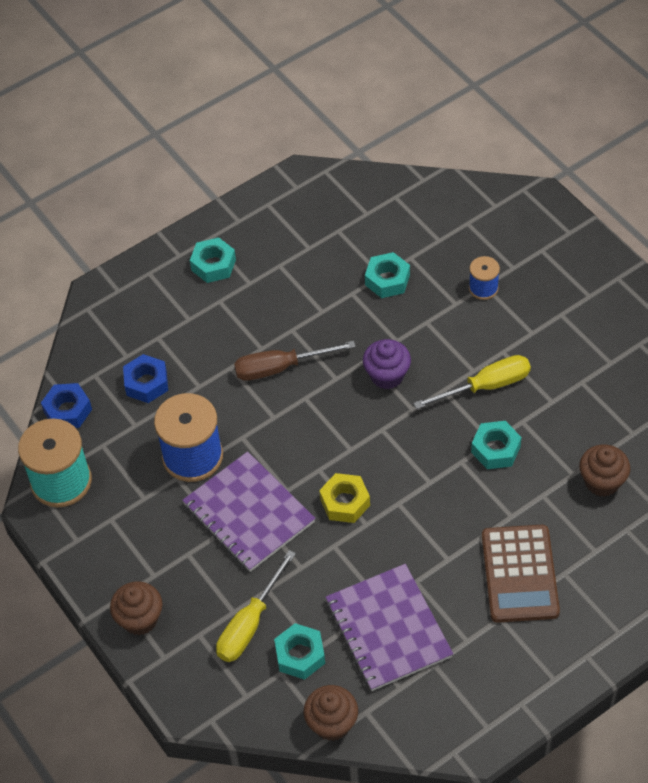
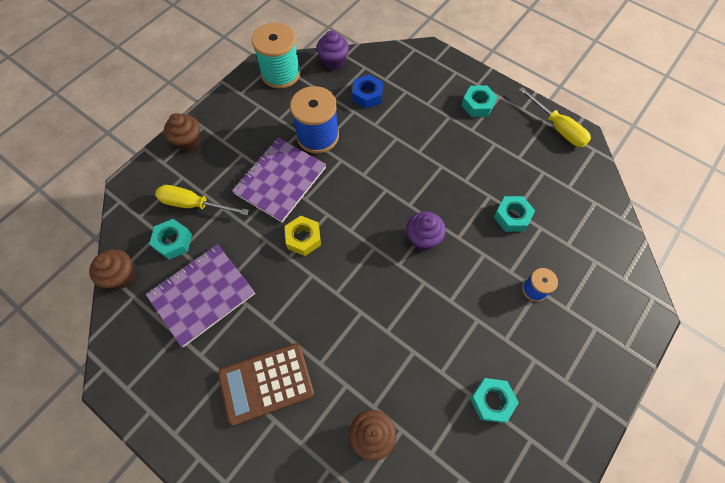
camera: 70 degrees right, 10 degrees up
(68, 411) = (333, 61): blue nut -> purple cupcake
(280, 368) = (406, 167): brown screwdriver -> none
(486, 386) = (438, 314): yellow screwdriver -> yellow screwdriver (558, 128)
(495, 449) = (379, 336): turquoise nut -> turquoise nut (491, 401)

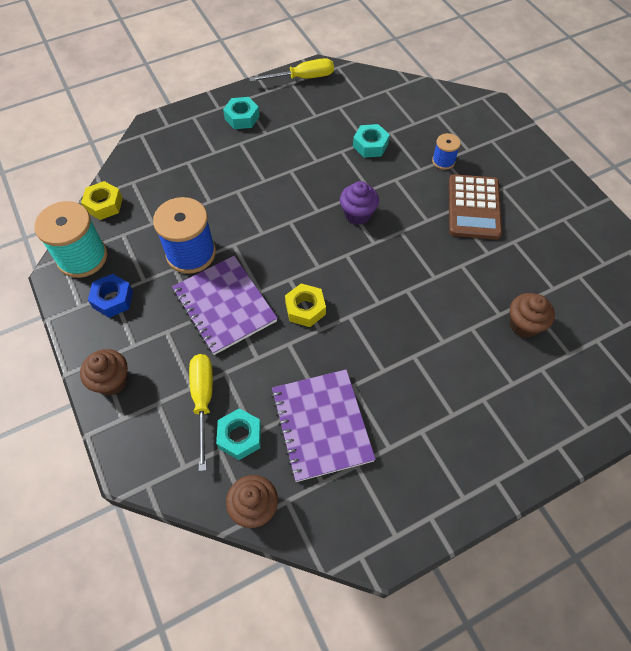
camera: 65 degrees left, 5 degrees down
(194, 204) = (203, 400): yellow screwdriver -> yellow screwdriver turned 135 degrees clockwise
(266, 383) = (444, 394): brown calculator -> brown calculator (473, 207)
(333, 61) = (104, 205): purple cupcake -> yellow nut
(367, 95) = (170, 193): blue nut -> blue nut (113, 299)
(491, 401) = (525, 229): turquoise nut -> none

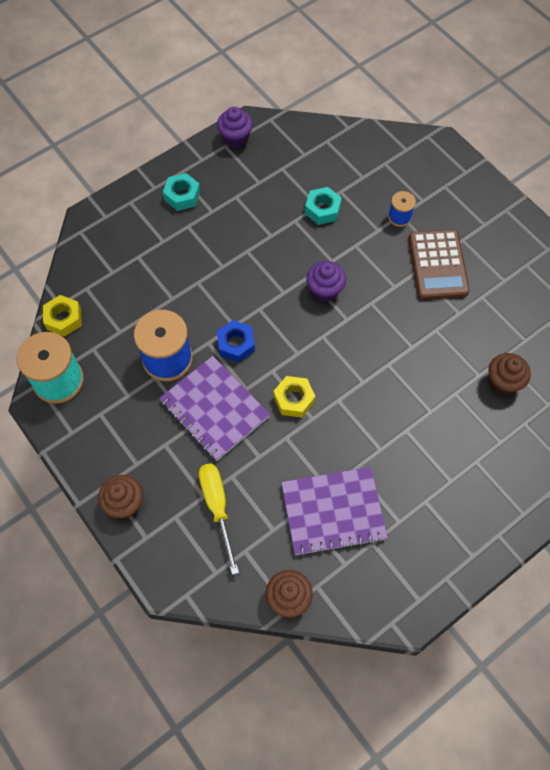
camera: 10 degrees left, 5 degrees up
(113, 299) = (102, 420): blue nut -> blue nut (236, 344)
(240, 436) = (260, 535): turquoise nut -> none
(302, 78) = (235, 138): yellow screwdriver -> purple cupcake
(321, 425) = (333, 512): purple notebook -> purple notebook turned 75 degrees counterclockwise

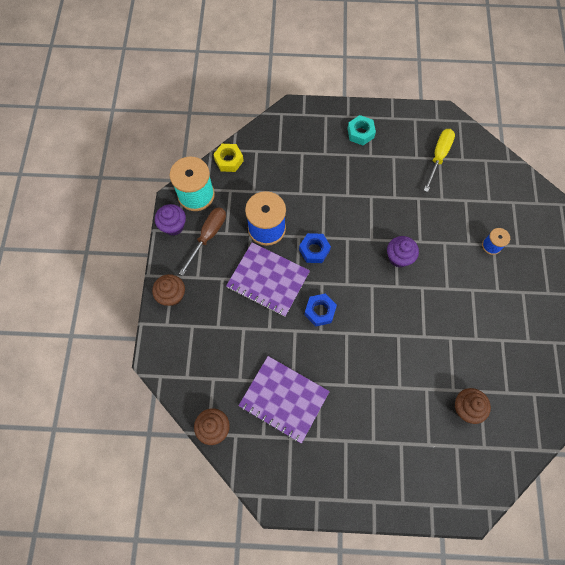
camera: 40 degrees right, 5 degrees up
(110, 413) = (208, 236): none -> brown screwdriver
(214, 409) = (268, 280): purple notebook -> purple notebook turned 60 degrees counterclockwise
(217, 507) = (220, 340): yellow screwdriver -> yellow screwdriver (438, 157)
(235, 138) = (425, 118): purple cupcake -> purple cupcake (173, 226)
(294, 399) = (320, 311): yellow nut -> blue nut
(322, 209) = (443, 204): turquoise nut -> none
(437, 265) = (489, 296): brown calculator -> none

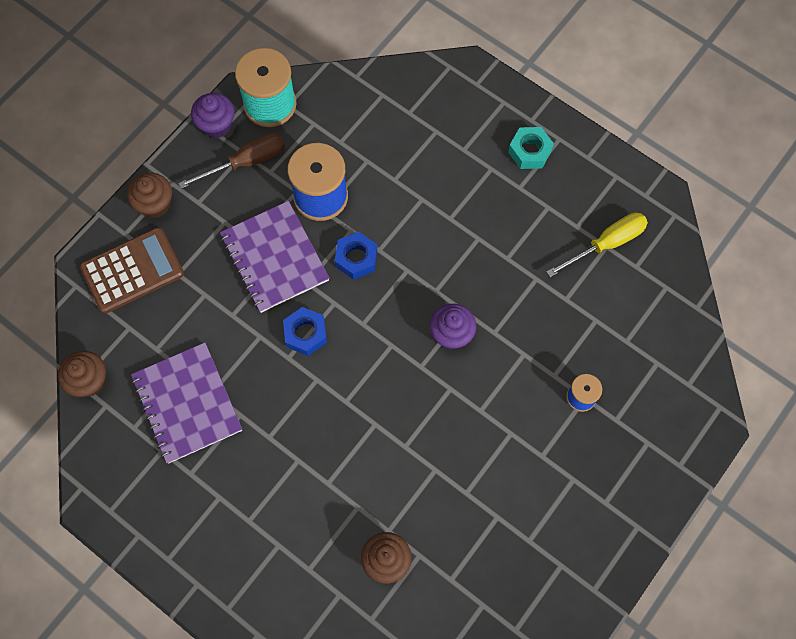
camera: 35 degrees right, 0 degrees up
(189, 343) = (132, 271): none -> brown calculator
(229, 160) = (340, 86): yellow nut -> none

